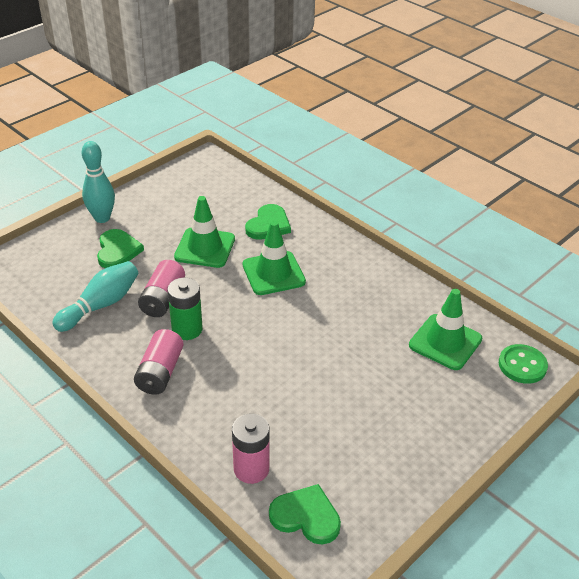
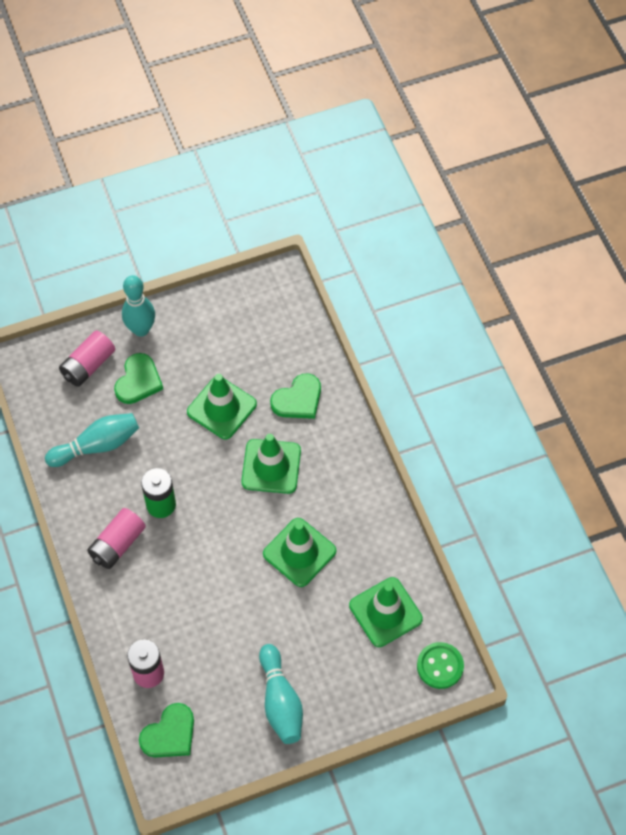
camera: 25 degrees right, 20 degrees up
(162, 299) = (155, 459): pink battery -> pink battery (88, 365)
(306, 516) = (170, 734): green heart -> green heart turned 90 degrees clockwise
(338, 324) = (299, 552): none -> green traffic cone
(400, 445) = (280, 701): none -> turquoise bowling pin

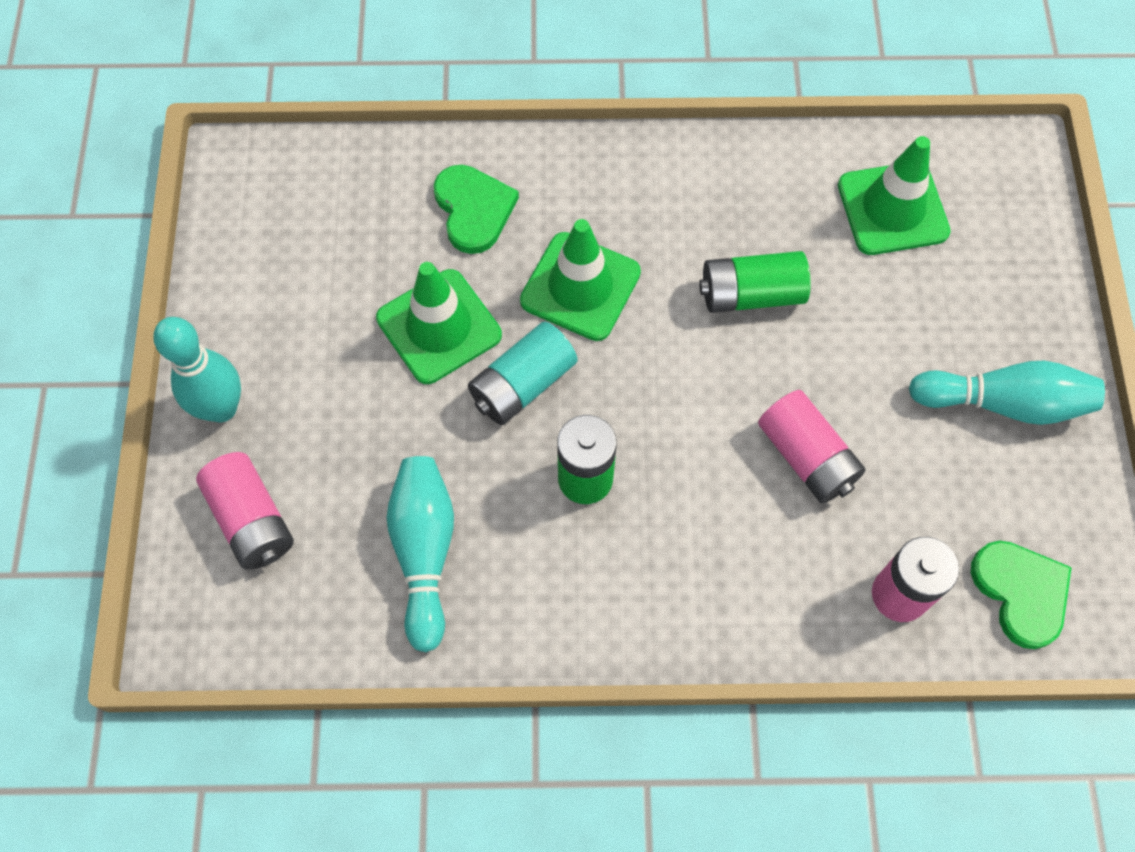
camera: 70 degrees left, 5 degrees up
(117, 544) = (636, 574): pink battery -> pink battery (806, 457)
(138, 381) = (324, 443): green heart -> none
(203, 458) = (522, 384): none -> turquoise battery
(299, 552) = (751, 294): green traffic cone -> green battery
(440, 666) = (1001, 167): green button -> none

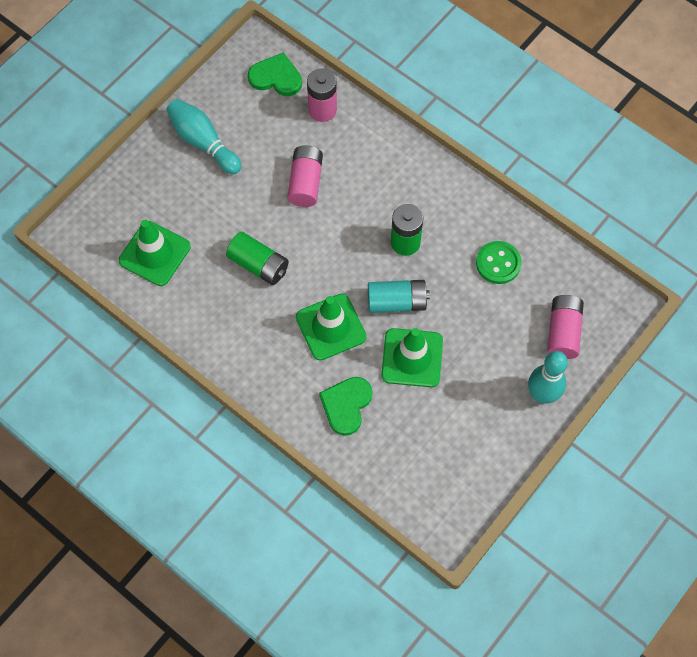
camera: 140 degrees left, 0 degrees up
(424, 552) = (498, 263): turquoise bowling pin -> green button
(1021, 592) = (276, 77): green heart -> green heart turned 90 degrees clockwise

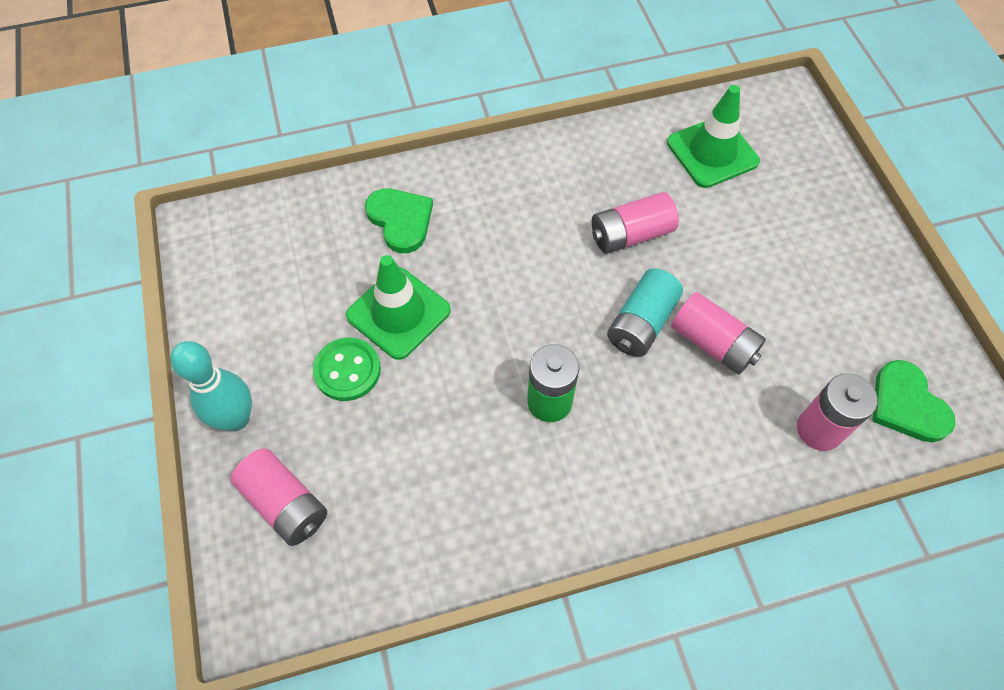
camera: 125 degrees right, 5 degrees down
(203, 142) = (841, 269): turquoise bowling pin -> none
(258, 265) = (630, 234): green battery -> pink battery
(276, 77) = (907, 405): green heart -> green heart turned 105 degrees clockwise
(331, 327) = (500, 258): green traffic cone -> none
(397, 302) = (478, 341): turquoise battery -> turquoise battery (641, 323)
(498, 263) = (437, 493): green button -> green button (347, 370)

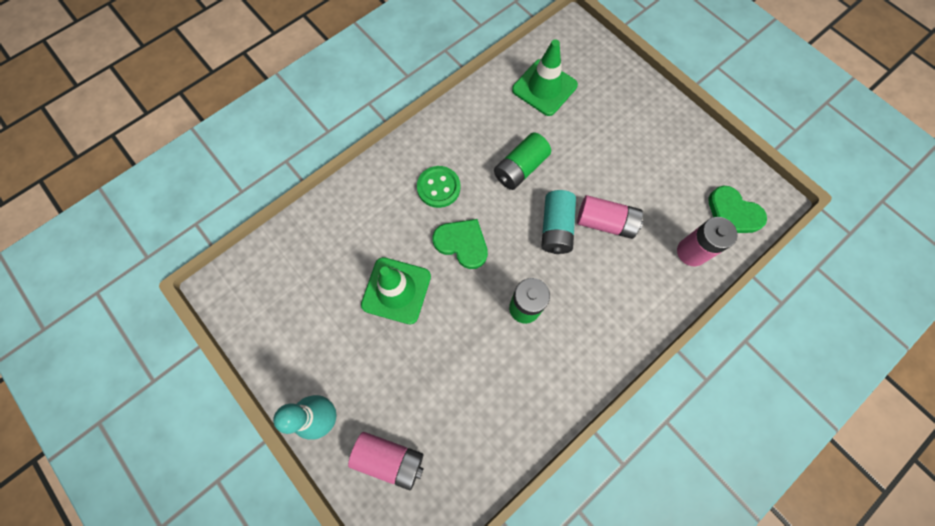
camera: 25 degrees left, 10 degrees up
(347, 370) = (383, 347): green button -> green button (438, 187)
(400, 220) = (363, 222): green heart -> green heart (462, 243)
(630, 234) = (520, 168): pink battery -> green battery

